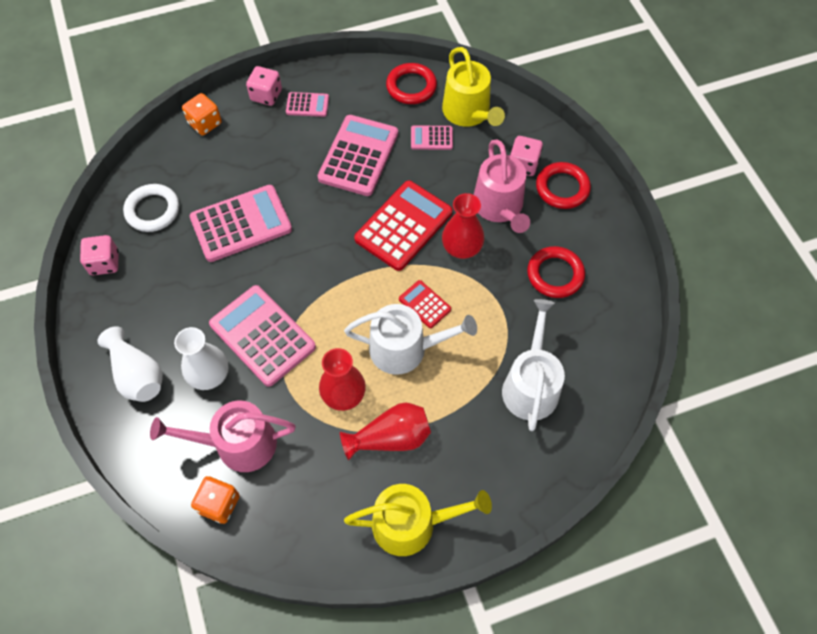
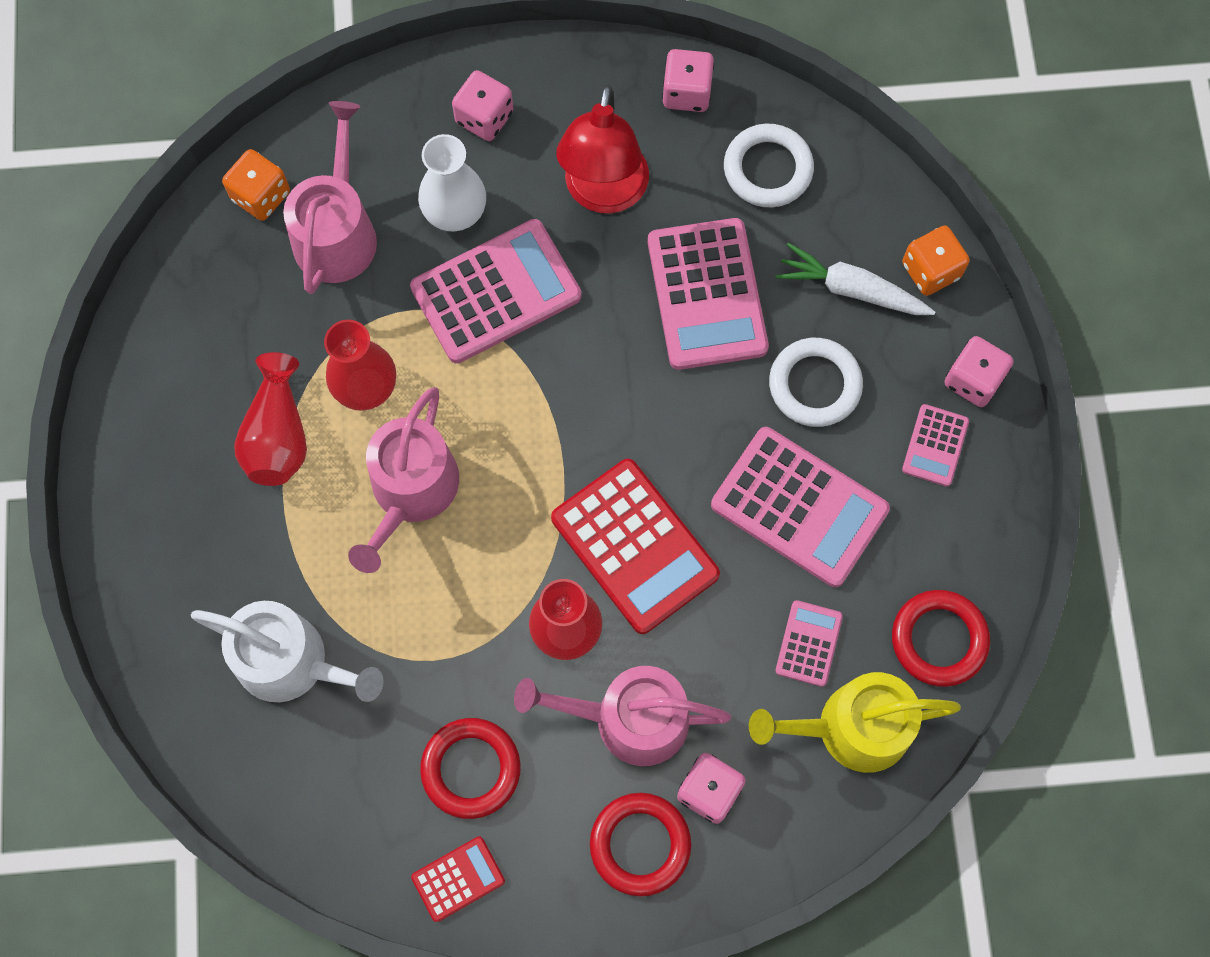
camera: 105 degrees right, 10 degrees up
(137, 375) = (484, 118): white vase -> pink dice
(183, 292) = (603, 193): none -> red lamp
(224, 156) = (851, 289): none -> white carrot
(285, 162) = (815, 385): none -> white ring
(405, 349) = (411, 491): white watering can -> pink watering can
(412, 523) = (148, 433): yellow watering can -> none
(424, 304) = (478, 541): red calculator -> red calculator (458, 879)

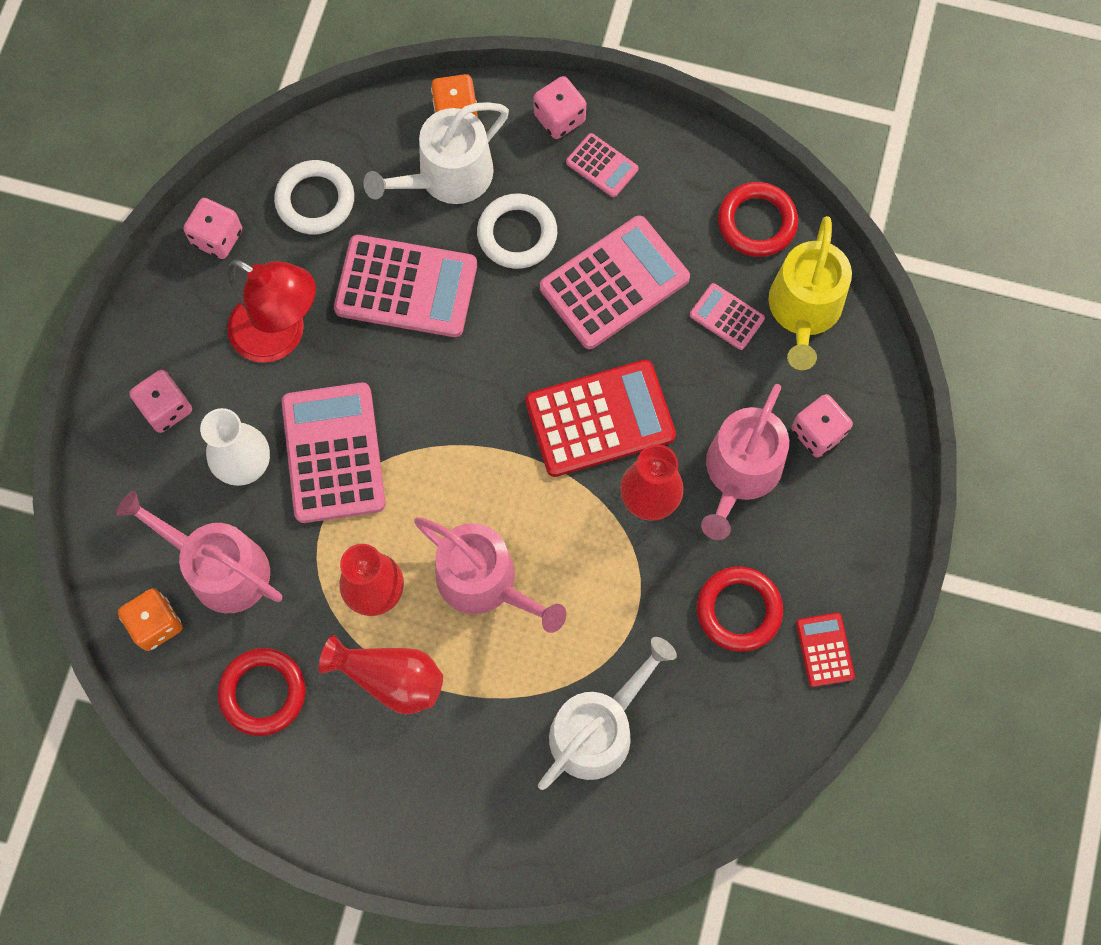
camera: 70 degrees left, 0 degrees up
(640, 844) = (842, 499): red ring -> red ring (263, 693)
(851, 289) = (447, 177): white carrot -> white watering can

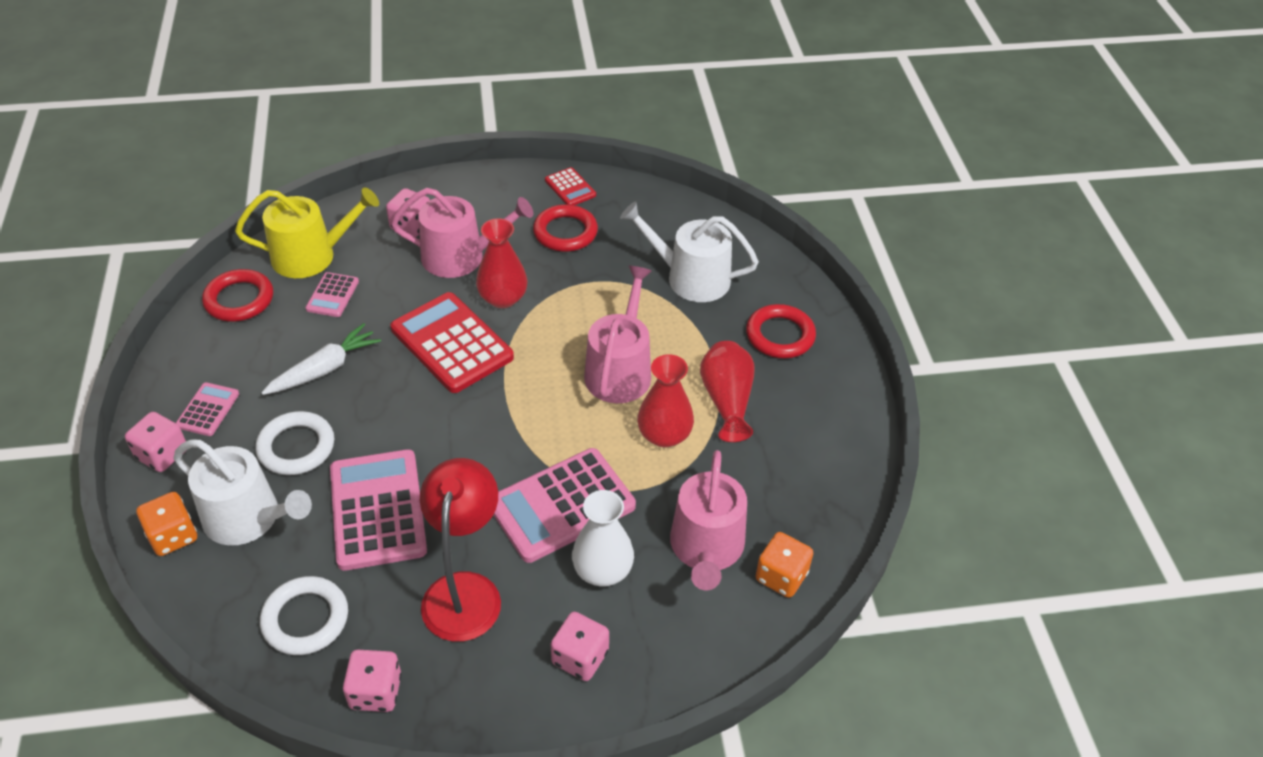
camera: 115 degrees left, 25 degrees down
(263, 693) = (788, 477): red ring -> red ring (780, 335)
(614, 283) = (324, 369): pink calculator -> white carrot
(824, 650) = (570, 188): red calculator -> red calculator turned 90 degrees counterclockwise

